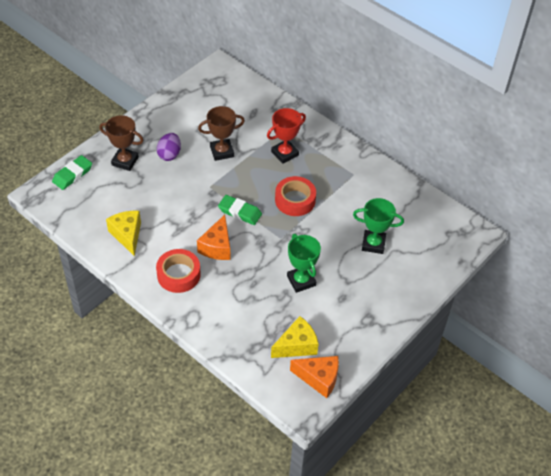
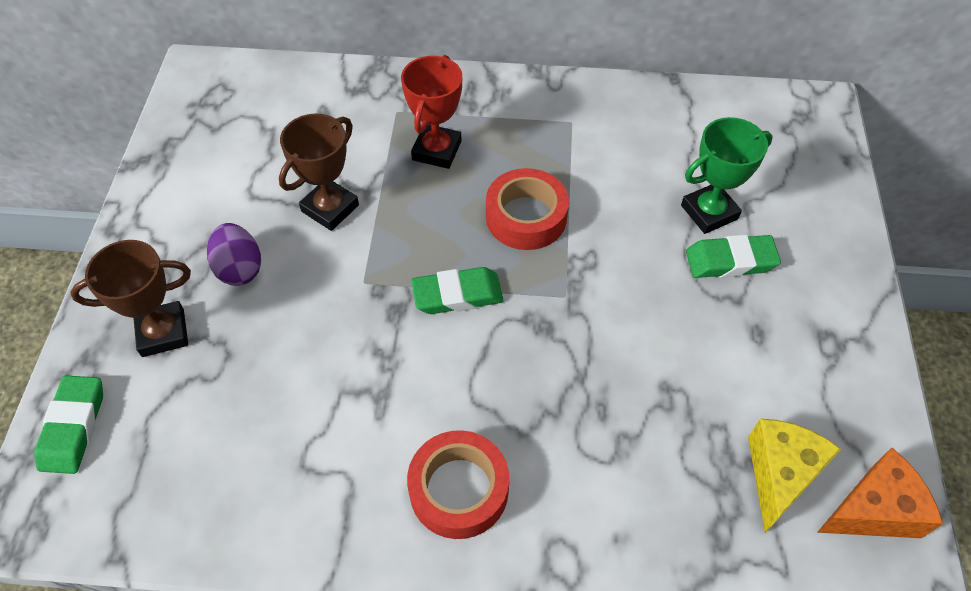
camera: 35 degrees left, 5 degrees up
(127, 235) = (291, 478): yellow cheese -> none
(217, 246) = (477, 384): orange cheese -> none
(301, 281) = (670, 349): green trophy -> none
(361, 267) = (730, 261): none -> green eraser

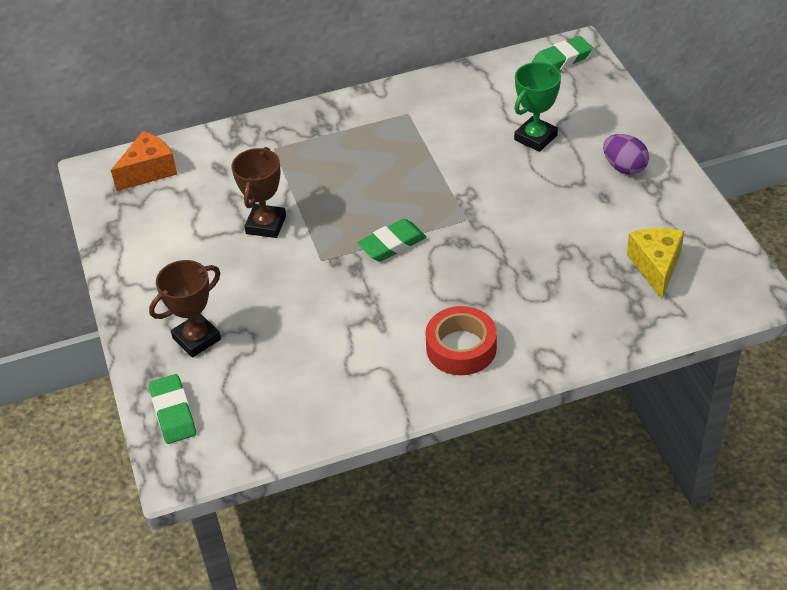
camera: 20 degrees left, 10 degrees down
(239, 269) = (225, 283): purple egg -> purple egg (624, 167)
(436, 150) = (321, 163): red trophy -> none
(526, 217) = (411, 182): red tape -> none
(730, 261) = (565, 162): green eraser -> green eraser (562, 60)
(873, 509) = (719, 264): orange cheese -> orange cheese (149, 171)

